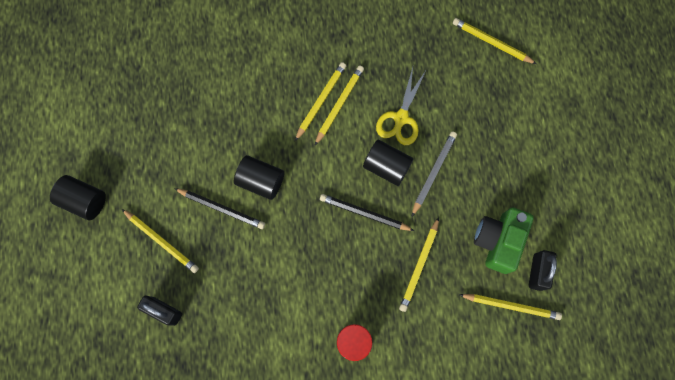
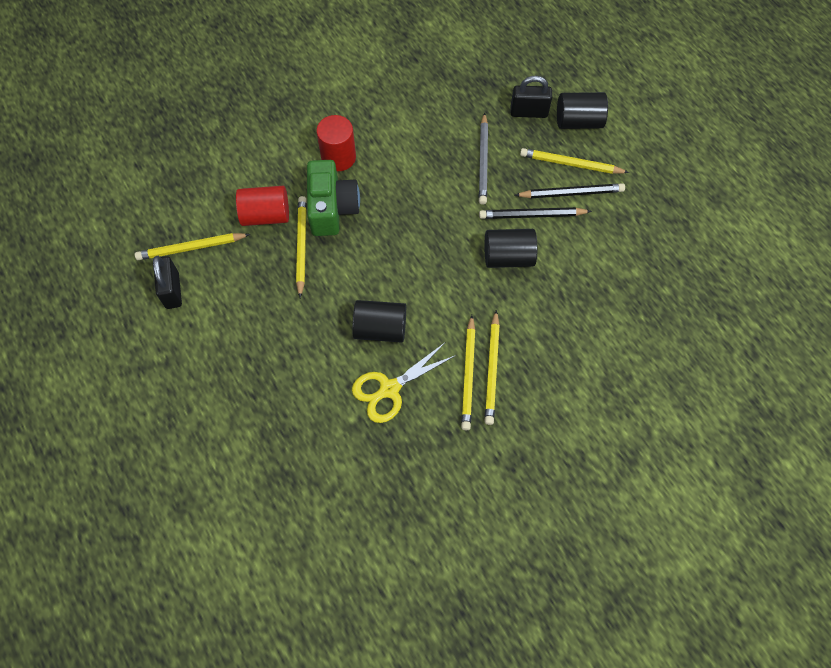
camera: 155 degrees right, 10 degrees down
(84, 201) = (670, 167): black cylinder -> black cylinder (578, 121)
(364, 213) = (382, 271): black pencil -> black pencil (571, 193)
(400, 119) = (388, 389): yellow scissors -> yellow scissors turned 120 degrees counterclockwise
(433, 172) = (324, 345): grey pencil -> grey pencil (483, 161)
(438, 309) = (266, 215): none -> red cylinder
(491, 42) = (314, 543): yellow pencil -> none
(498, 241) = (225, 303): green camera -> green camera (332, 208)

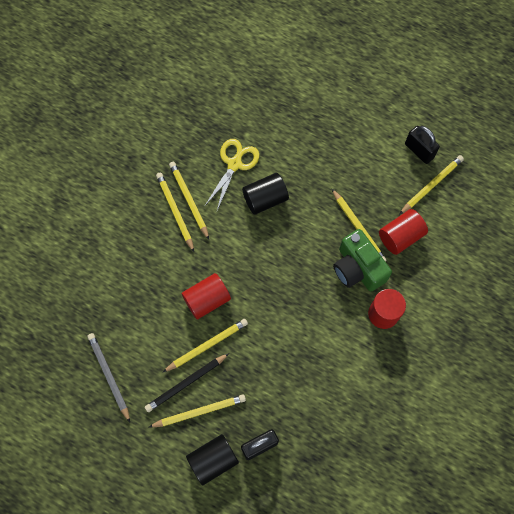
camera: 150 degrees right, 5 degrees up
(483, 161) = (270, 374): grey pencil -> grey pencil (109, 376)
(508, 257) = (207, 300): black cylinder -> red cylinder
(531, 215) = (207, 345): black pencil -> yellow pencil

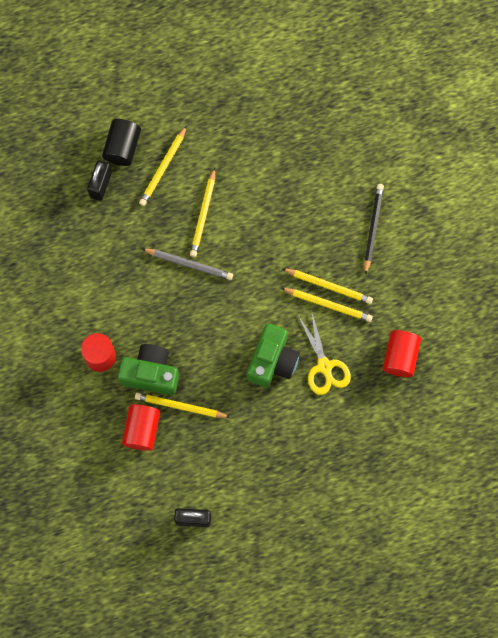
camera: 135 degrees right, 5 degrees up
(109, 376) = (249, 132): grey pencil -> grey pencil (189, 264)
(186, 383) = (191, 176): black pencil -> black pencil (373, 228)
(207, 300) = (236, 245): red cylinder -> red cylinder (400, 357)
(265, 199) = (272, 361): black cylinder -> green camera
(431, 185) = (156, 498): yellow pencil -> none

